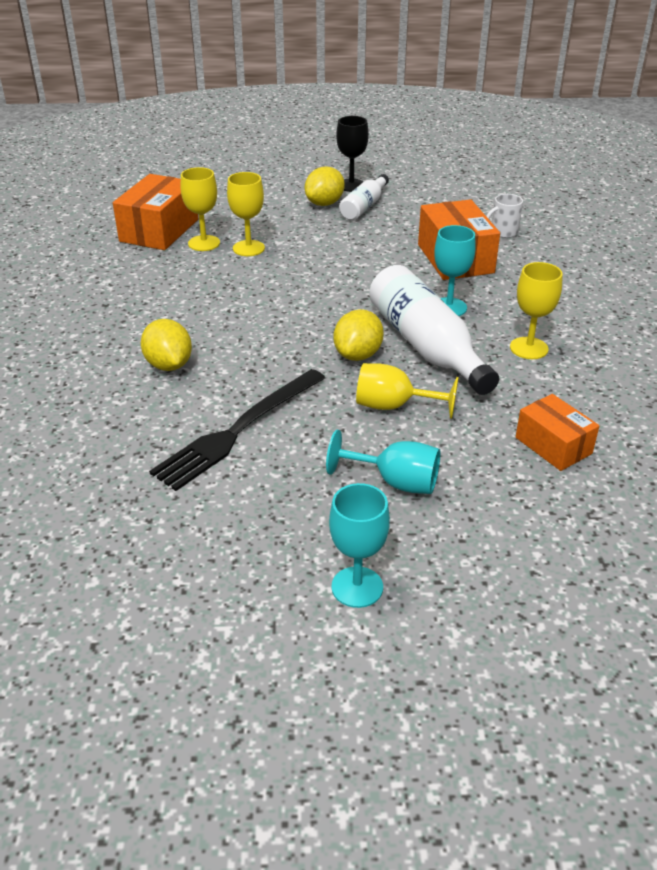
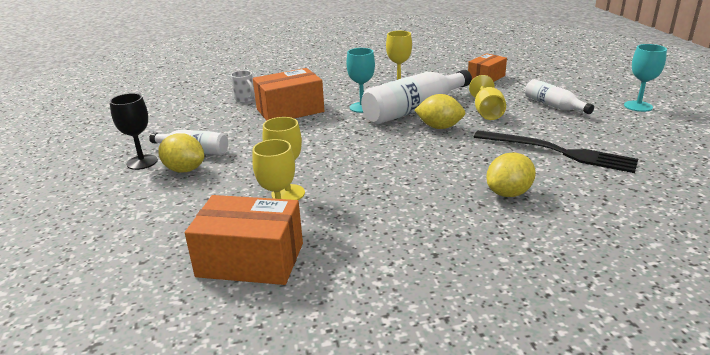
camera: 100 degrees left, 10 degrees down
(395, 482) = (554, 106): turquoise goblet -> white bottle

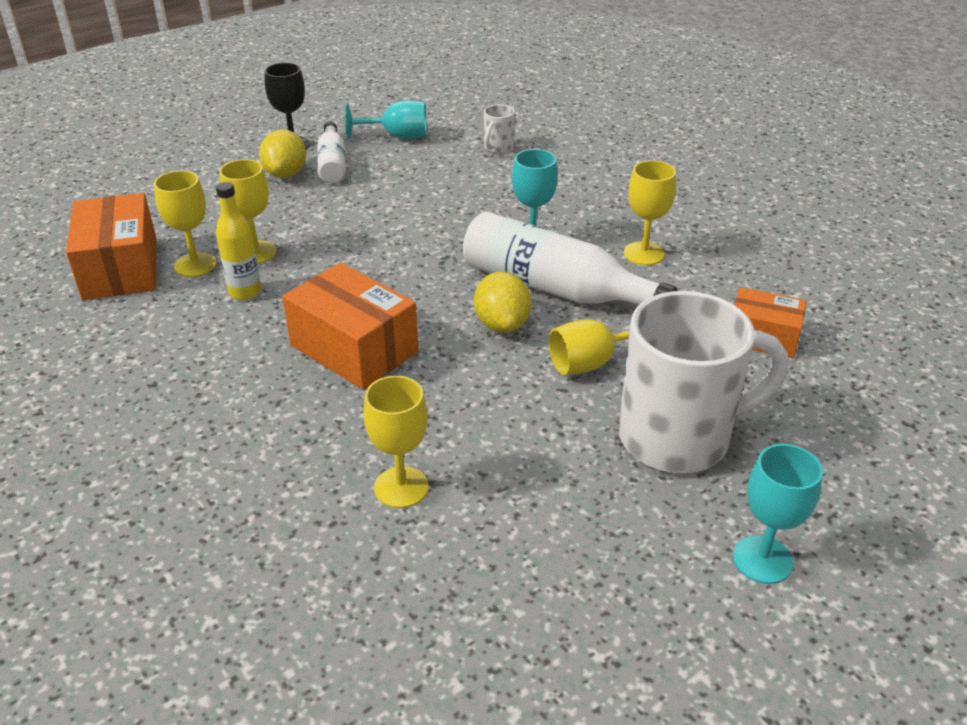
camera: 65 degrees right, 10 degrees up
(186, 125) = (397, 136): none -> turquoise goblet
(290, 110) = (483, 189): orange box -> orange box (354, 349)
(339, 203) = (245, 292): none -> yellow bottle
(508, 193) = (315, 422): yellow lemon -> none
(554, 106) = (678, 437): white bottle -> white mug
(558, 152) = (474, 459): black fork -> none
(577, 174) = (401, 487): none -> yellow goblet

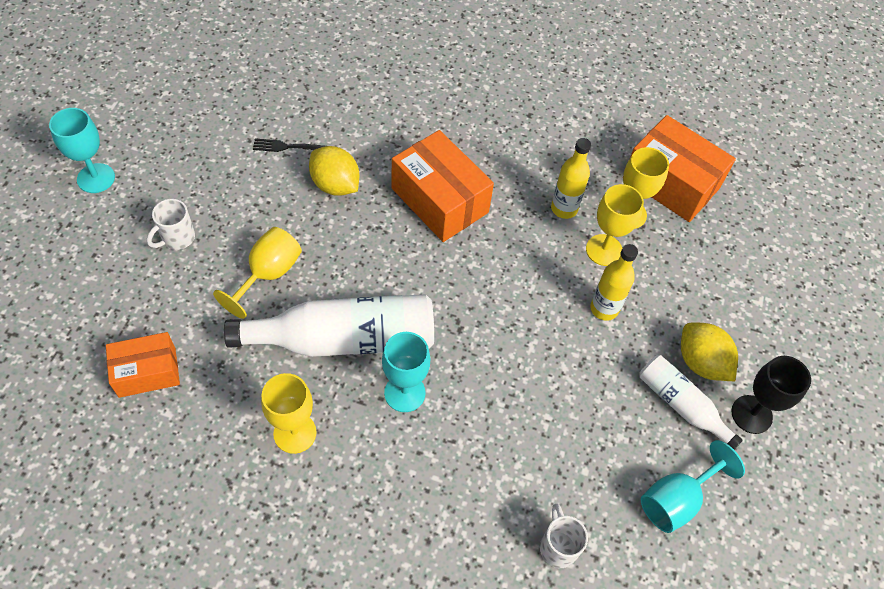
camera: 140 degrees right, 20 degrees up
(311, 222) = (604, 309): none -> yellow bottle
(354, 349) = (440, 200): orange box -> orange box turned 45 degrees clockwise
(401, 487) = (324, 124): yellow goblet -> none
(468, 478) = (291, 147): none -> black fork
(502, 324) = (358, 276): yellow lemon -> yellow lemon (335, 185)
(678, 437) = (177, 238): white mug -> white mug, size x0.41

